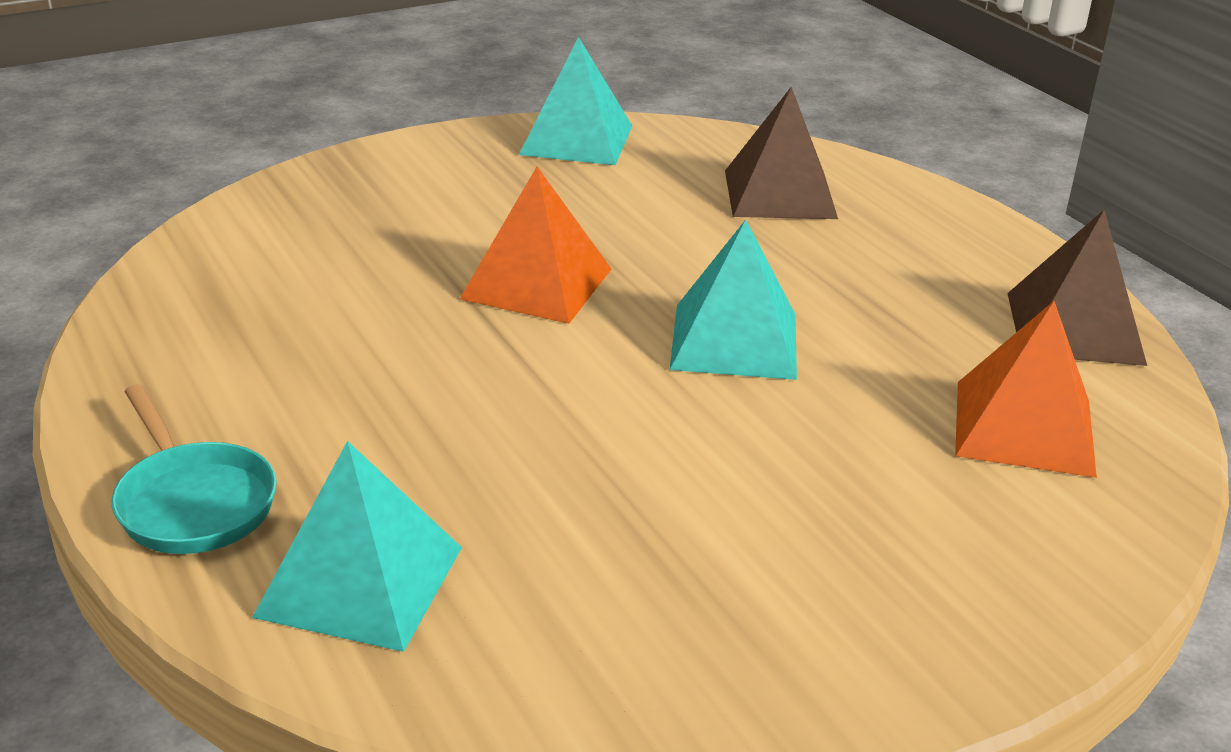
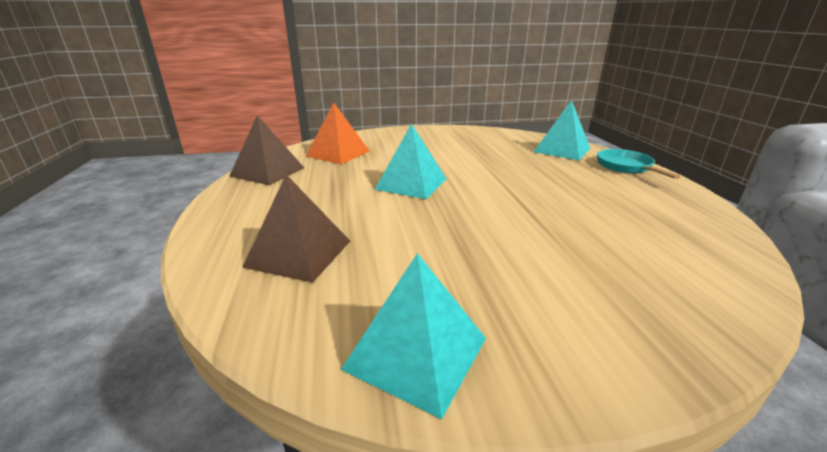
camera: 160 degrees left, 5 degrees down
(536, 283) = (494, 217): orange pyramid -> none

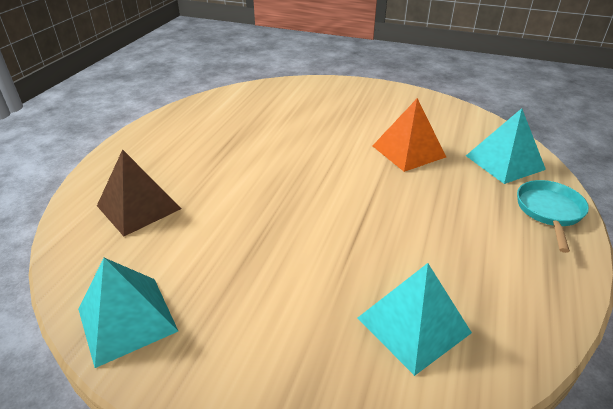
camera: 30 degrees right, 10 degrees up
(267, 172) = (193, 112): brown pyramid -> none
(338, 153) = (269, 104): orange pyramid -> orange pyramid (408, 151)
(411, 184) = (290, 162): turquoise pyramid -> turquoise pyramid (413, 325)

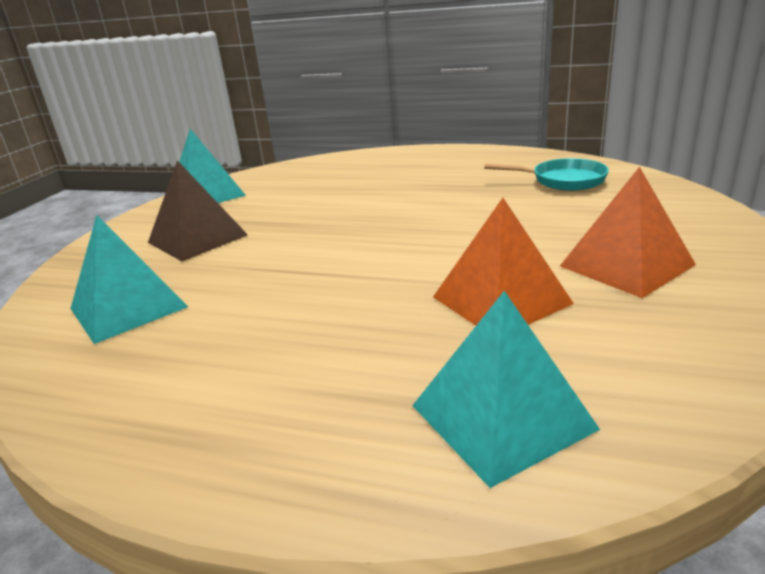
camera: 90 degrees right, 10 degrees down
(138, 207) = (342, 173): brown pyramid -> brown pyramid (197, 238)
(375, 114) = (626, 265): none -> orange pyramid
(549, 212) = (313, 459): turquoise pan -> turquoise pan (563, 180)

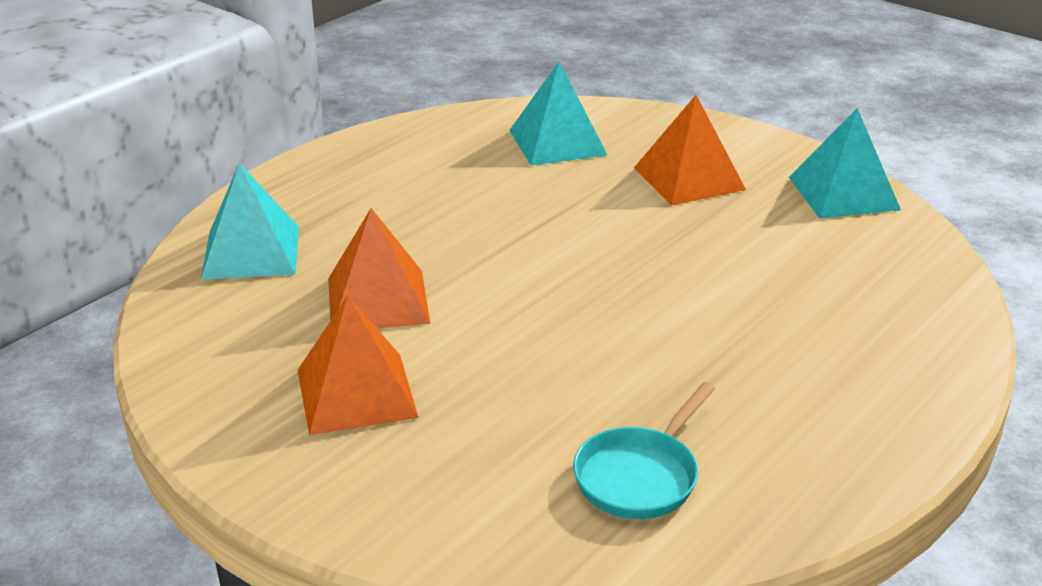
camera: 110 degrees right, 5 degrees up
(197, 238) = (689, 178): brown pyramid -> orange pyramid

